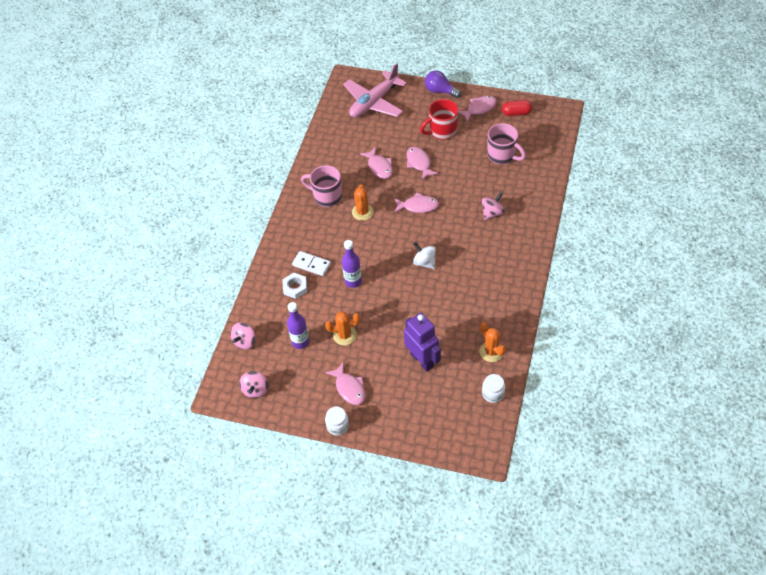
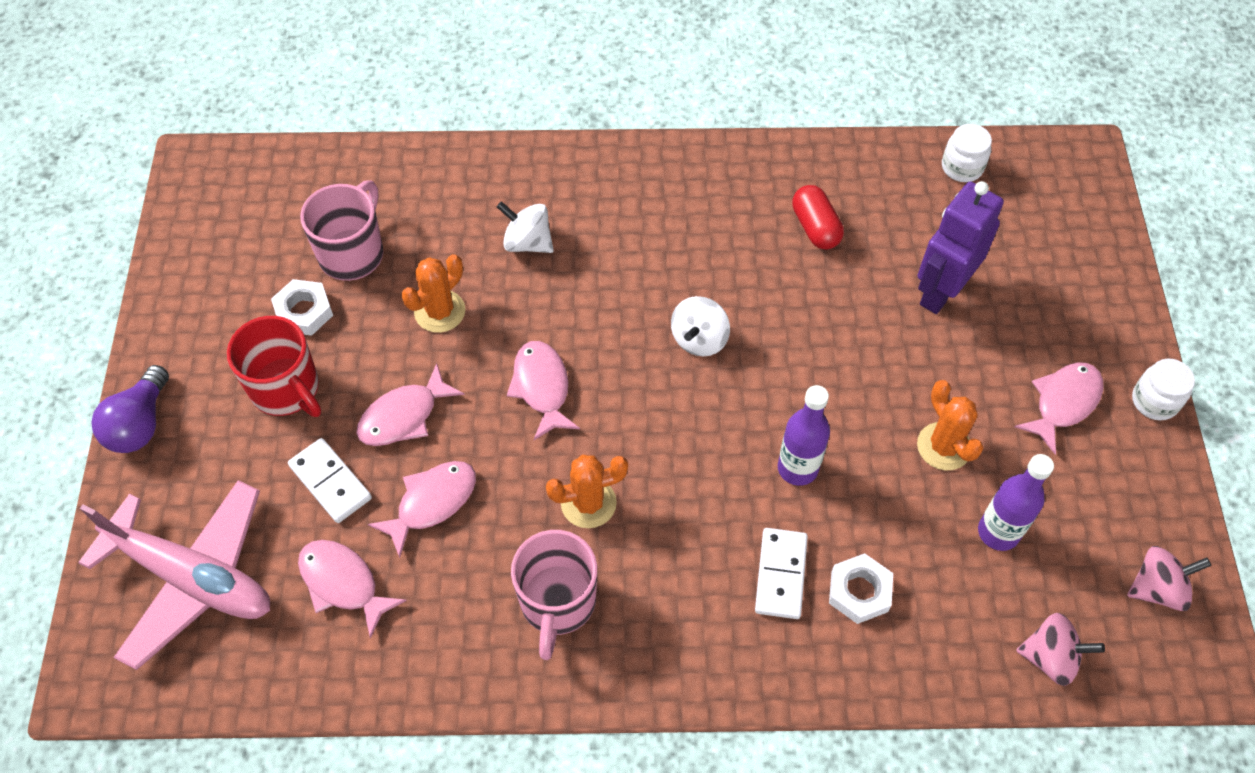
camera: 110 degrees left, 5 degrees up
(398, 140) = (330, 482): none -> white domino
(477, 138) = (304, 311): none -> white nut
(479, 108) = (200, 326): pink fish -> pink fish (343, 583)
(491, 351) = (874, 184): orange cactus -> orange cactus (440, 311)
(492, 213) = (527, 242): pink spinning top -> white spinning top
(516, 113) = (210, 249): red capsule -> red capsule (815, 227)

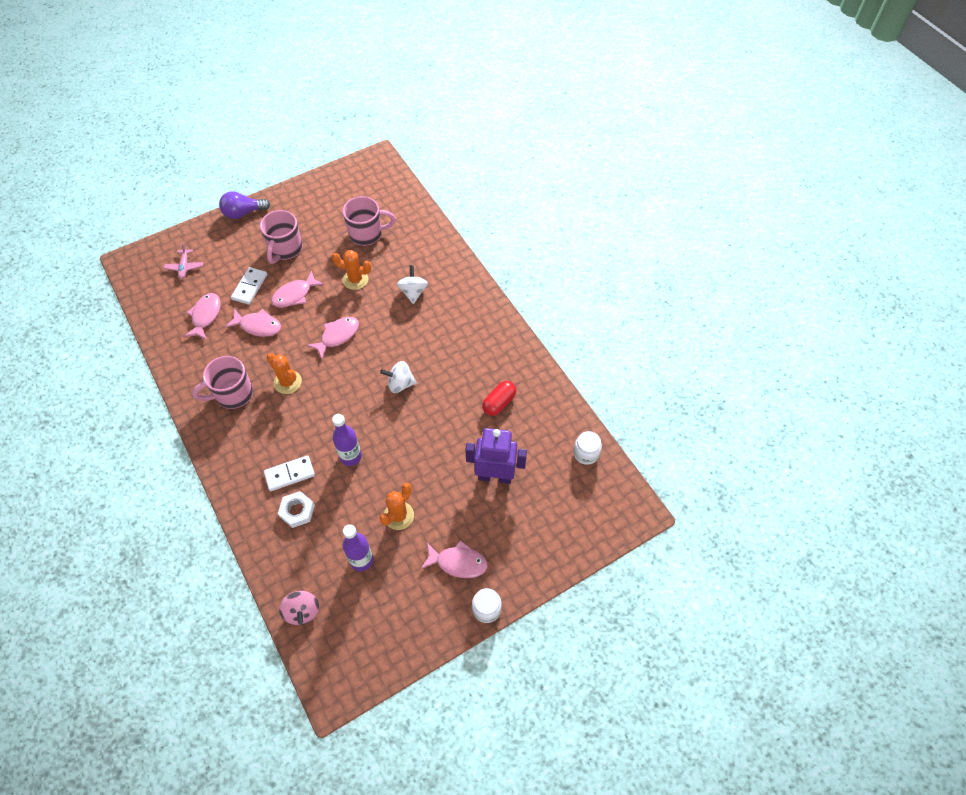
camera: 60 degrees right, 0 degrees up
(192, 578) = (184, 267): pink plane -> pink plane, size x0.42
(286, 389) = (285, 249): red mug -> pink mug
(304, 311) = (327, 234): white nut -> none
(404, 416) = (295, 295): pink fish -> pink fish turned 60 degrees counterclockwise
(1157, 589) = (367, 650): pink spinning top -> none

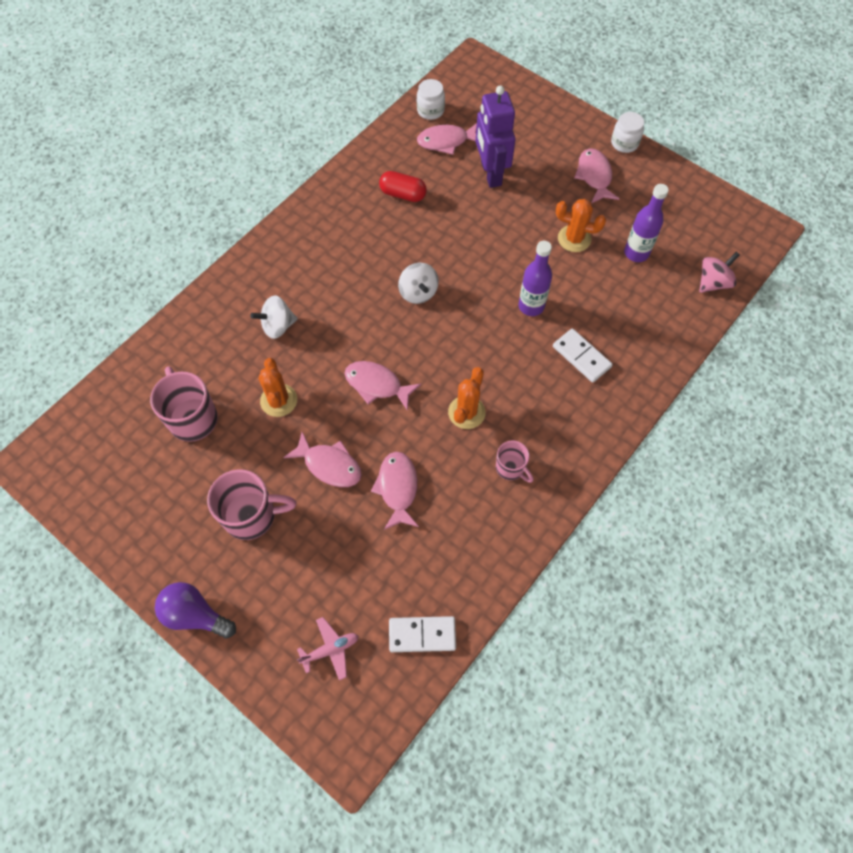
camera: 110 degrees left, 5 degrees up
(205, 316) = (407, 568): pink fish -> pink fish (446, 141)
(233, 394) = (511, 468): pink mug -> pink mug, size x0.58
(243, 213) = (195, 615): purple light bulb -> purple light bulb turned 150 degrees clockwise
(249, 287) = (336, 532): white domino -> white domino (422, 635)
(297, 511) = (618, 331): white nut -> none

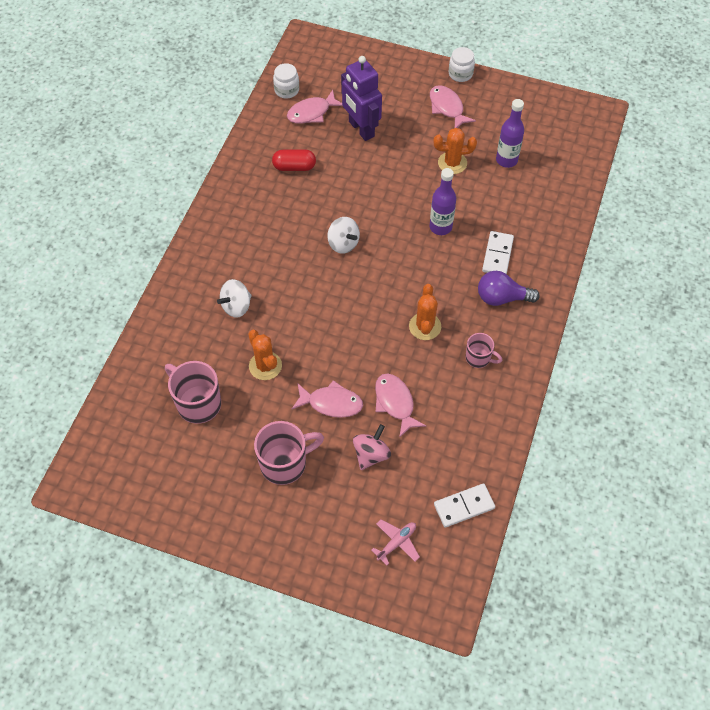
camera: 20 degrees left, 5 degrees down
(195, 615) = (274, 555): purple light bulb -> purple light bulb (502, 298)
(377, 385) = (342, 328): pink fish -> none
(581, 357) = (497, 255): white domino -> white domino turned 75 degrees clockwise
(713, 282) = (576, 166): pink spinning top -> pink spinning top (371, 454)

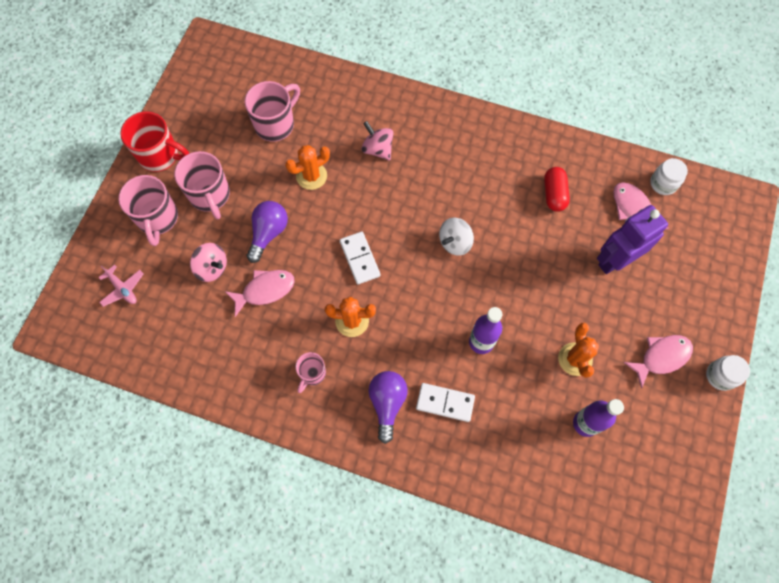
camera: 90 degrees right, 10 degrees up
(230, 522) = (160, 155): none -> red mug
(236, 306) = (377, 149): white spinning top -> pink spinning top
(312, 515) = (158, 219): none -> pink mug
(331, 403) = (268, 233): pink fish -> purple light bulb
(464, 506) = (150, 350): white domino -> white domino (359, 259)

